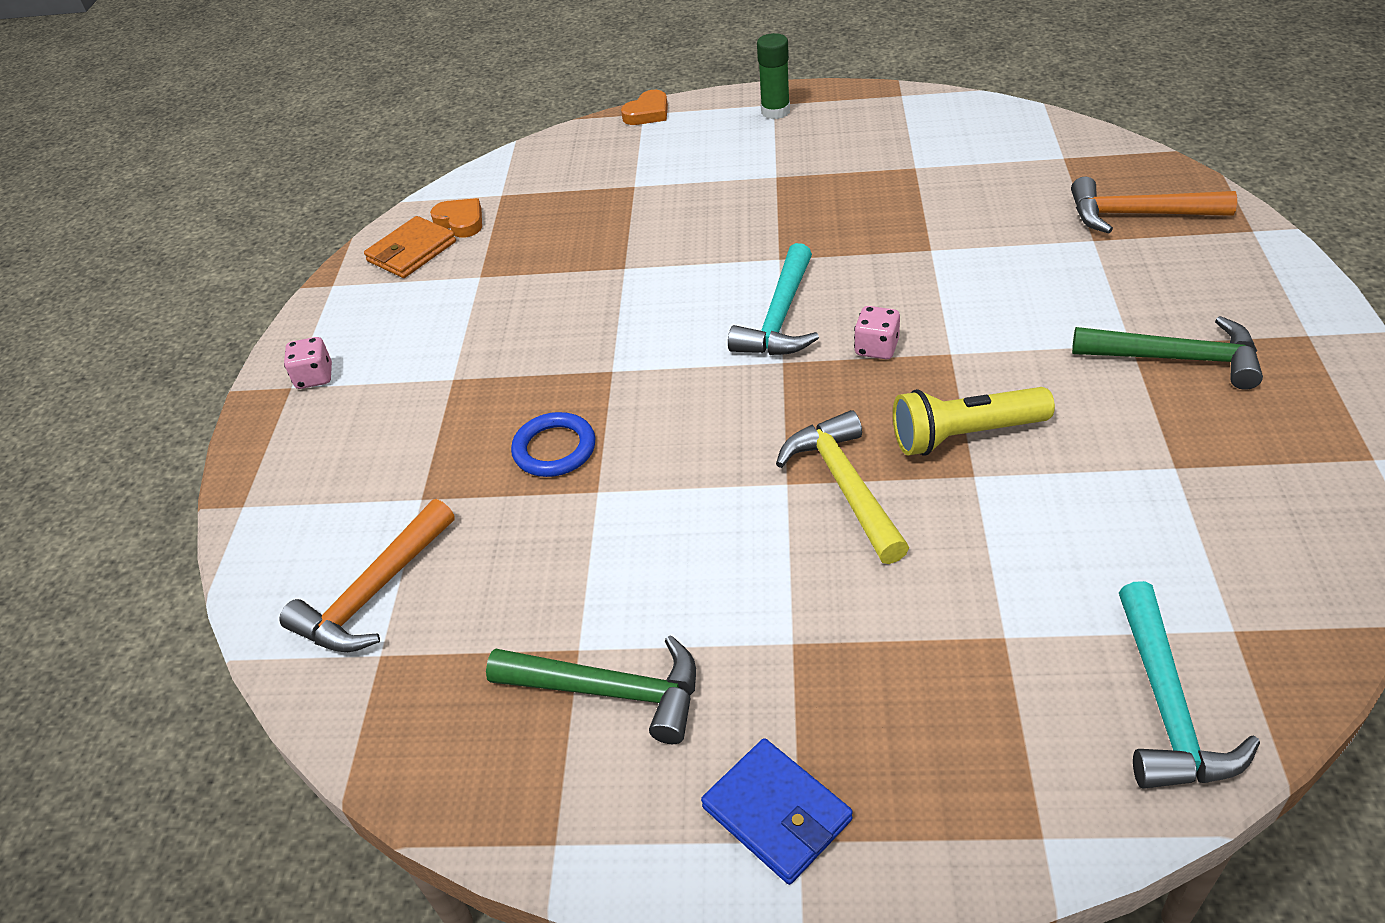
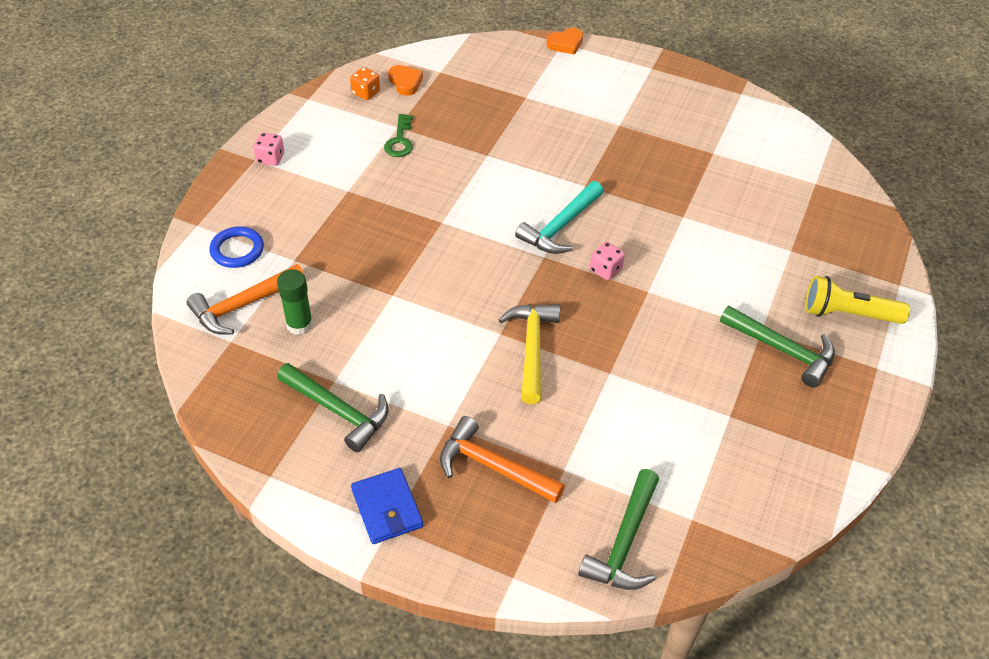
camera: 15 degrees right, 5 degrees up
(411, 251) = (366, 93): orange wallet -> orange dice
(492, 291) = (400, 140): none -> green key
(554, 449) = (382, 259): blue ring -> blue ring (237, 250)
(775, 111) = (649, 75): green glue stick -> green glue stick (299, 325)
(965, 435) = (621, 346): yellow flashlight -> yellow flashlight (848, 314)
(1138, 215) = (833, 244): orange hammer -> orange hammer (493, 467)
(1166, 706) = (624, 542): turquoise hammer -> green hammer

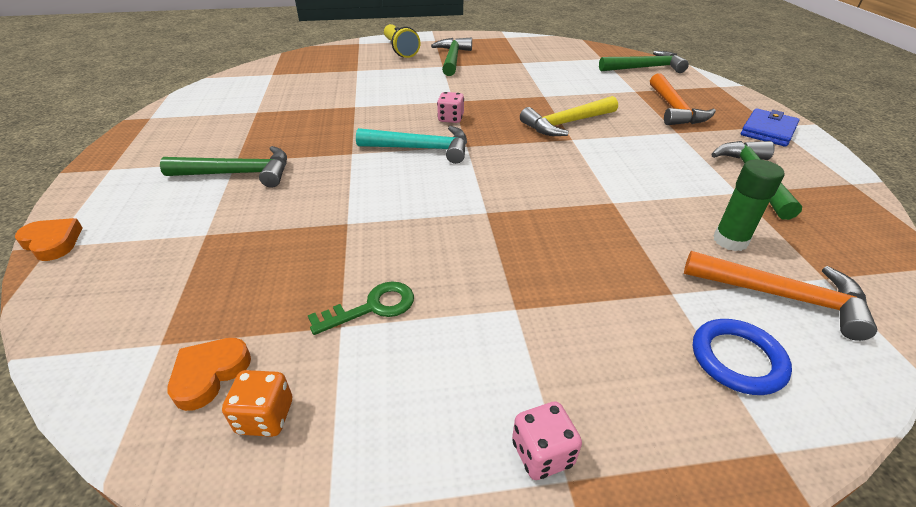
camera: 120 degrees left, 10 degrees down
(596, 122) = (238, 173): none -> green hammer

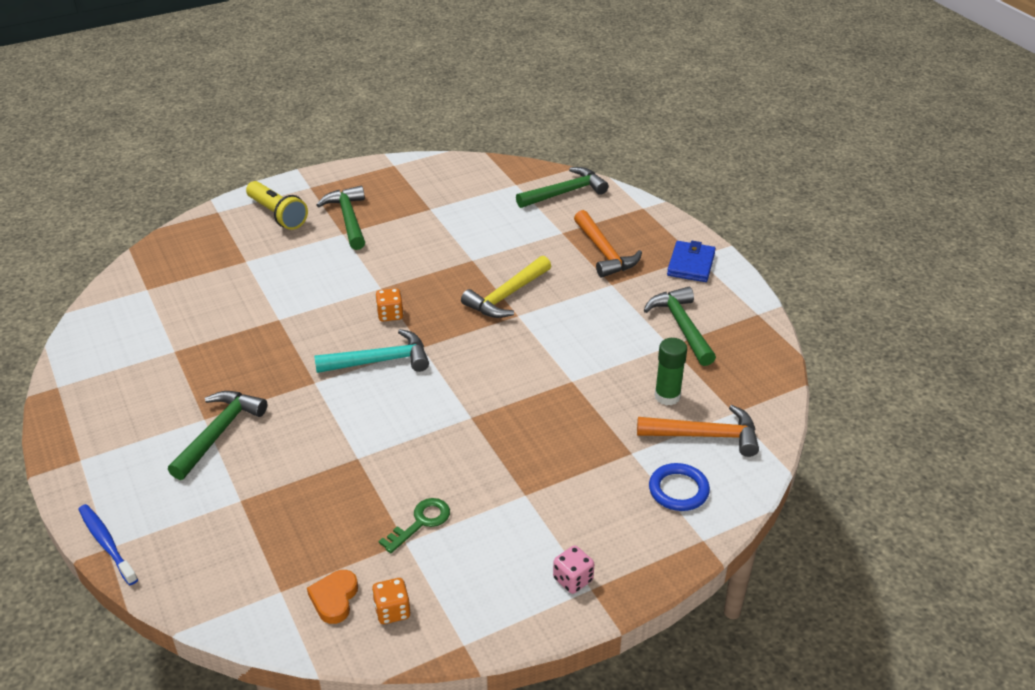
camera: 20 degrees left, 0 degrees up
(52, 242) = (107, 544): orange heart -> blue toothbrush
(238, 173) = (218, 433): green hammer -> green hammer turned 45 degrees counterclockwise
(450, 119) = (390, 315): pink dice -> orange dice

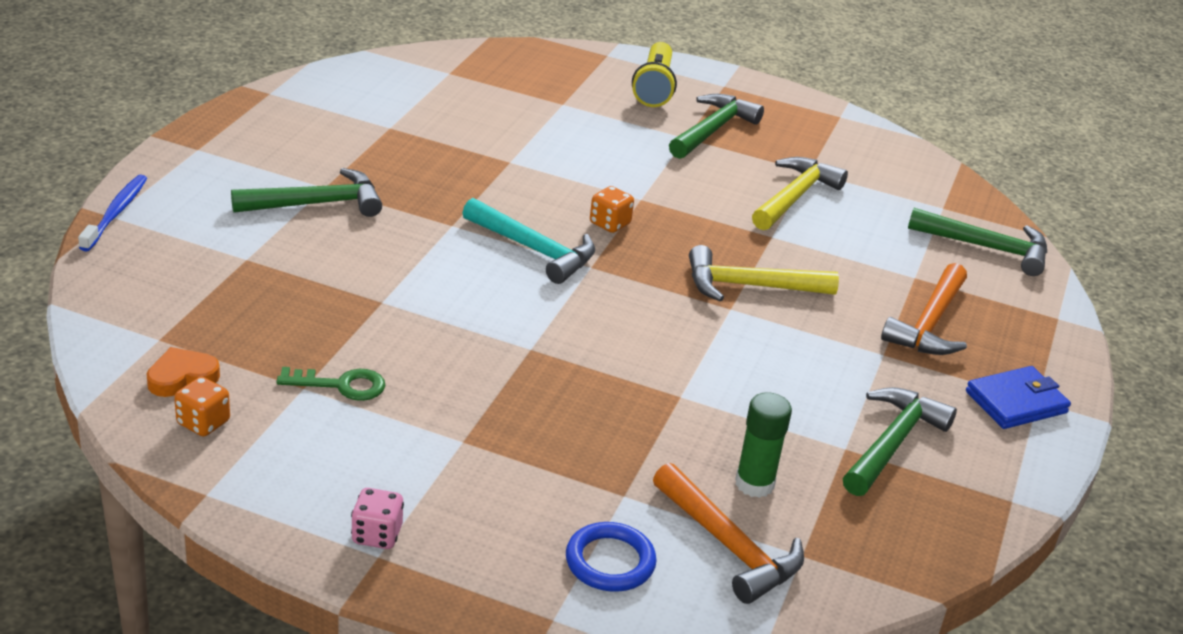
camera: 45 degrees right, 5 degrees down
(447, 229) = (794, 197): none -> yellow hammer

